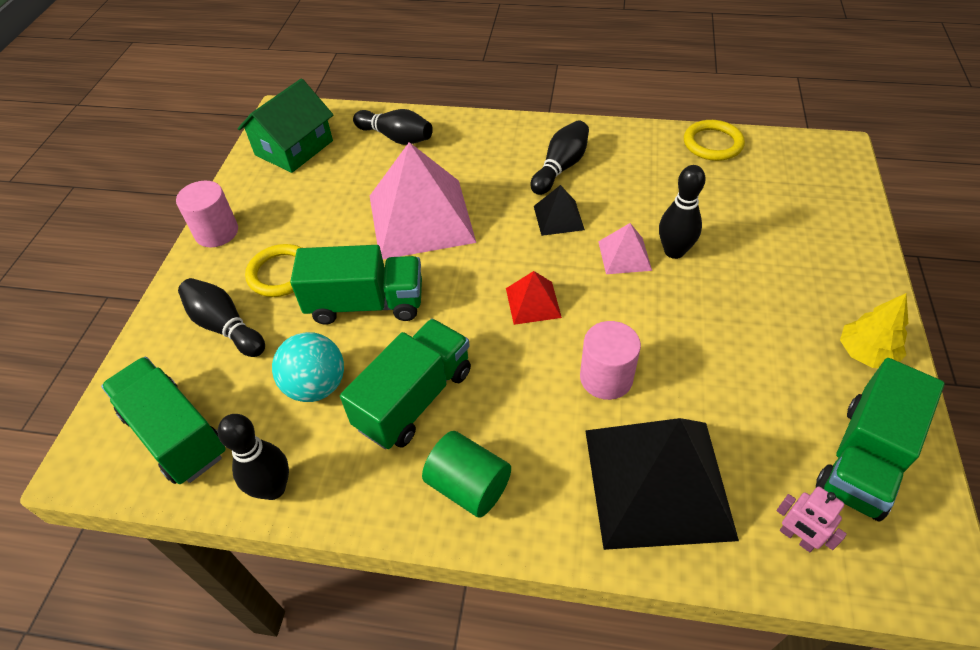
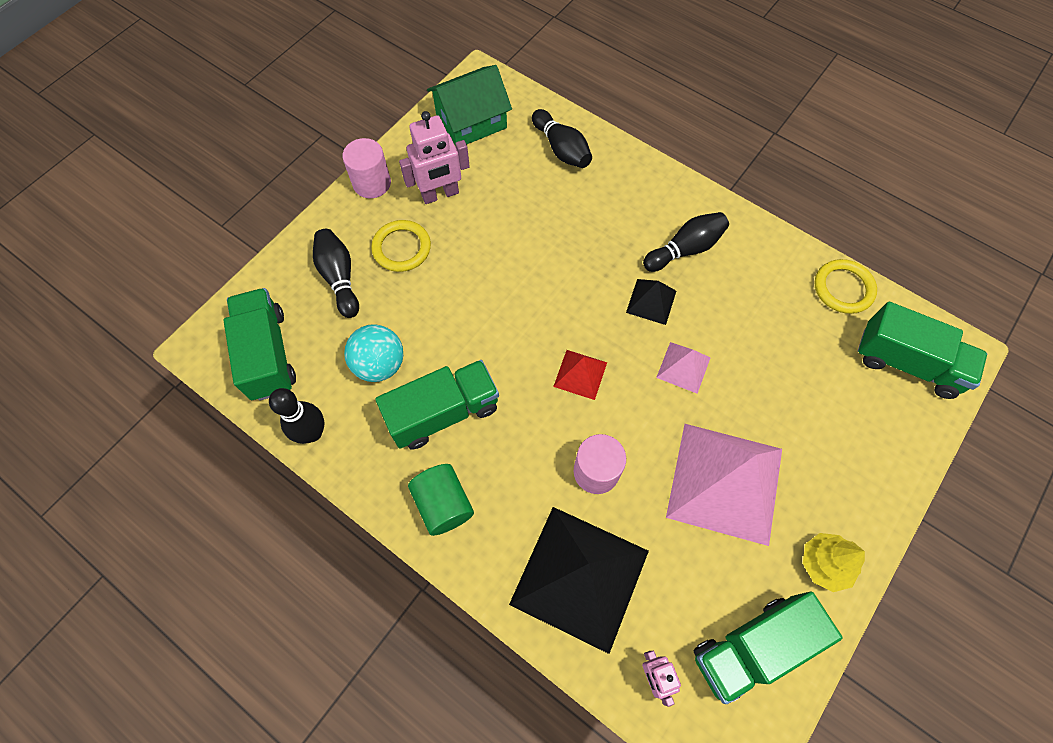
camera: 25 degrees right, 15 degrees up
(296, 214) = (440, 194): none -> pink robot
(366, 304) = (451, 309): green truck -> green truck (907, 363)
(420, 218) = (536, 246): pink pyramid -> pink pyramid (725, 482)
(674, 251) = (728, 384): black bowling pin -> none

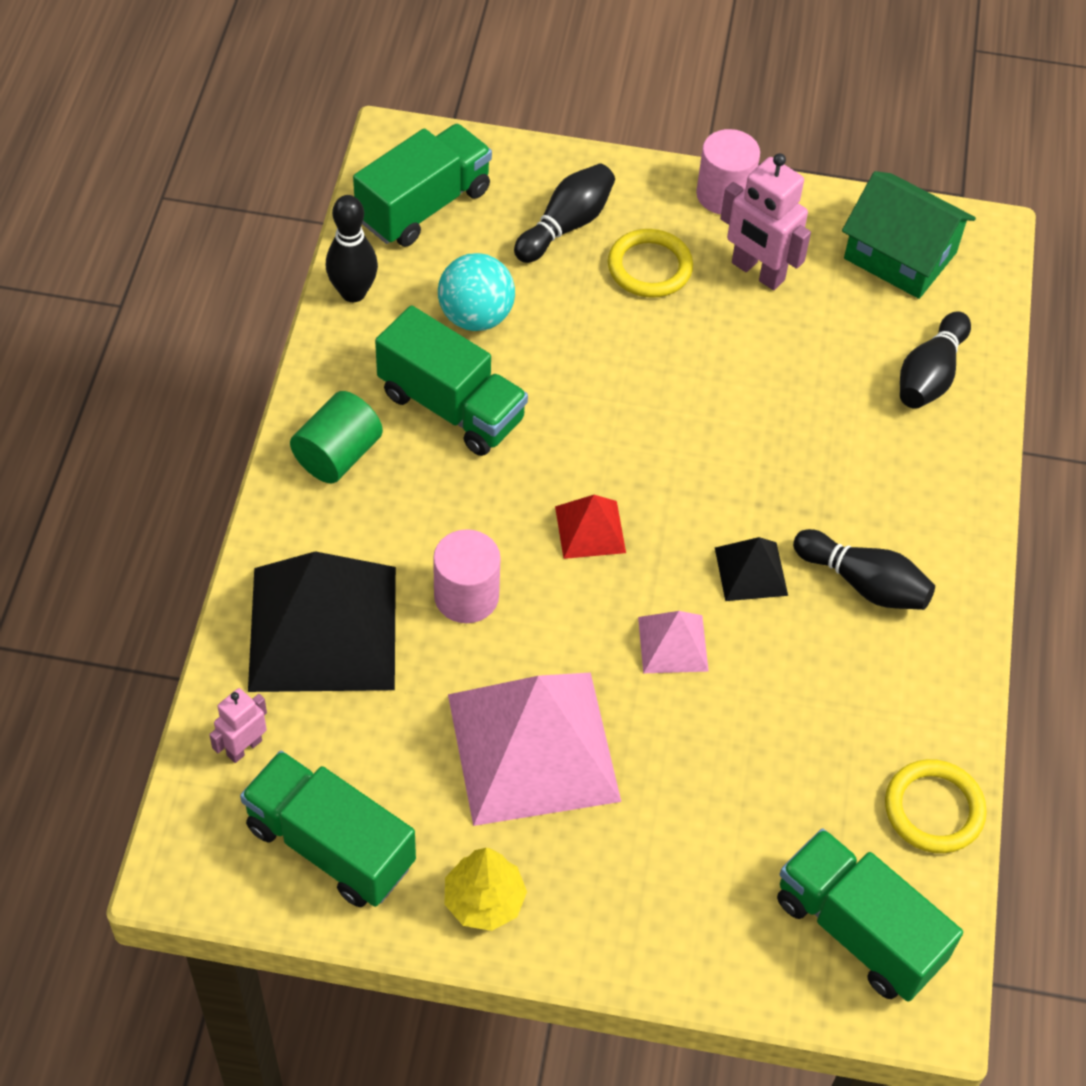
camera: 60 degrees right, 10 degrees down
(907, 363) = (858, 930): green truck -> green truck turned 135 degrees clockwise

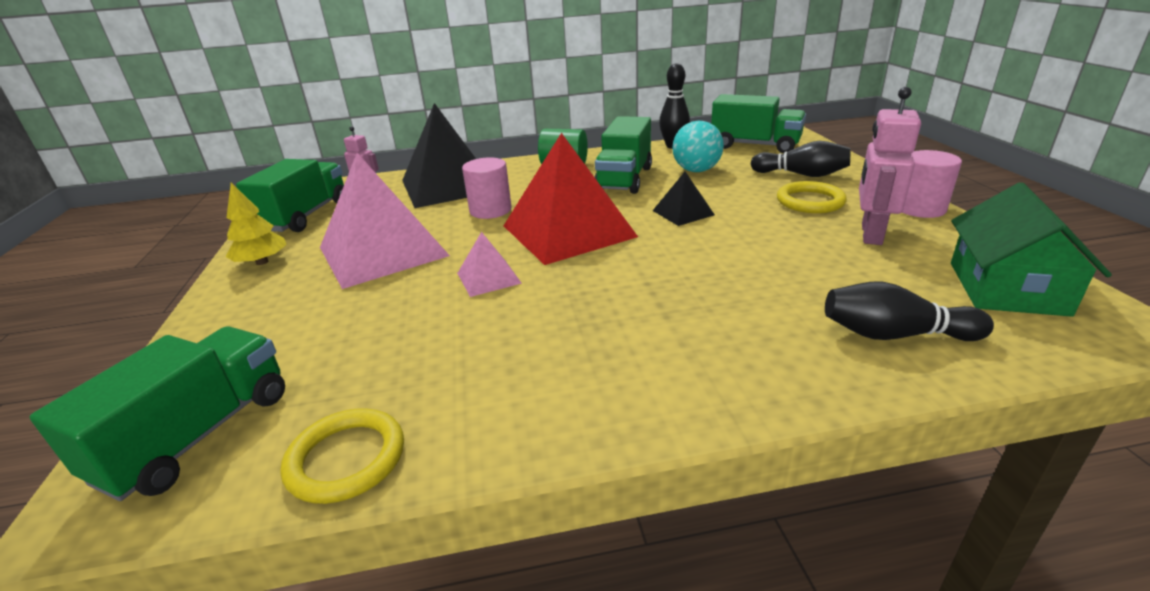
camera: 75 degrees right, 25 degrees down
(590, 529) = (568, 231): red pyramid -> red pyramid, size x2.20
(751, 571) = (577, 293): black pyramid -> black pyramid (683, 212)
(864, 584) = (606, 351): black bowling pin -> none

